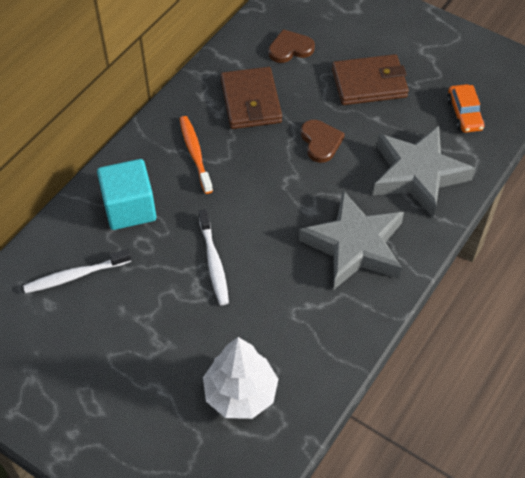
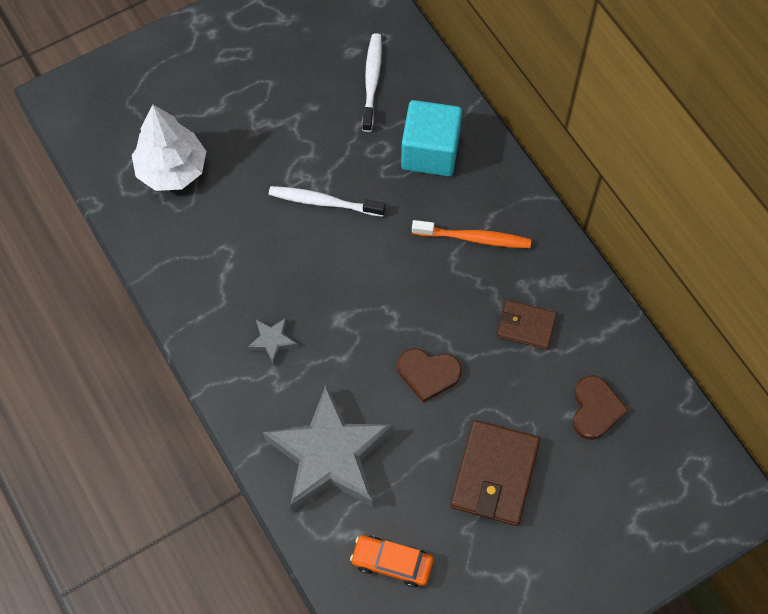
camera: 115 degrees right, 10 degrees up
(250, 101) = (526, 326): brown wallet -> brown wallet, size x0.59
(354, 246) = (272, 341): grey star -> grey star, size x0.40

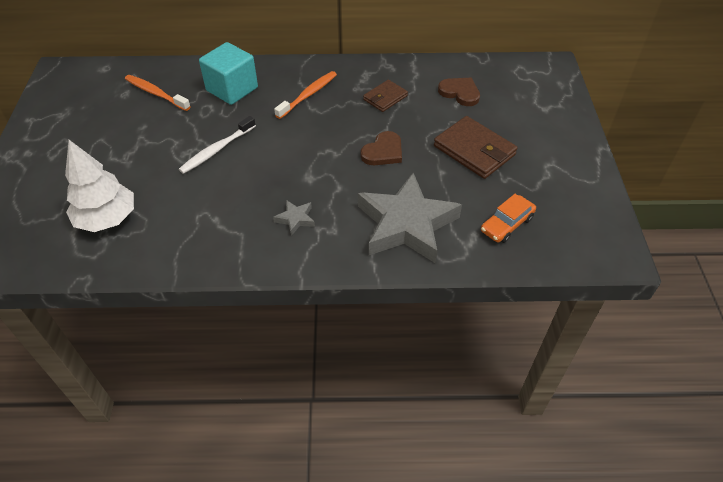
camera: 60 degrees left, 15 degrees down
(371, 81) = (156, 93): white toothbrush -> orange toothbrush

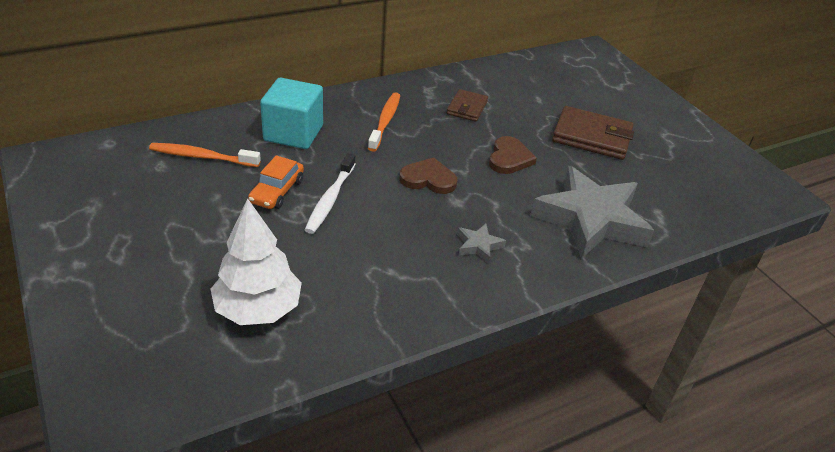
camera: 30 degrees left, 10 degrees down
(460, 93) = (533, 89): brown heart -> brown heart (428, 179)
(506, 224) = (676, 194): orange car -> orange car (277, 191)

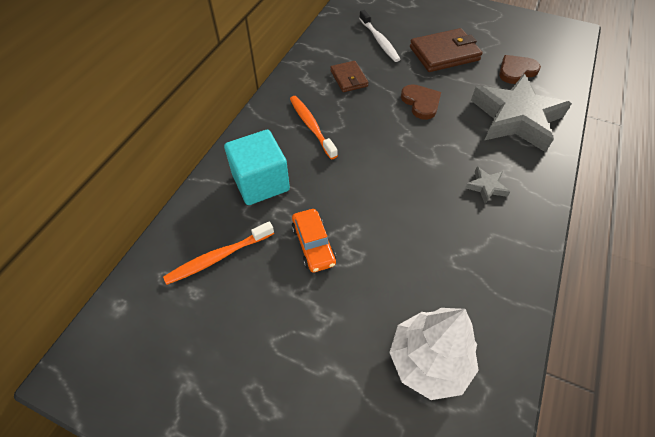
camera: 35 degrees left, 15 degrees up
(330, 199) = (357, 222): white toothbrush -> white toothbrush (379, 41)
(428, 179) = (396, 155): brown heart -> brown heart (516, 71)

